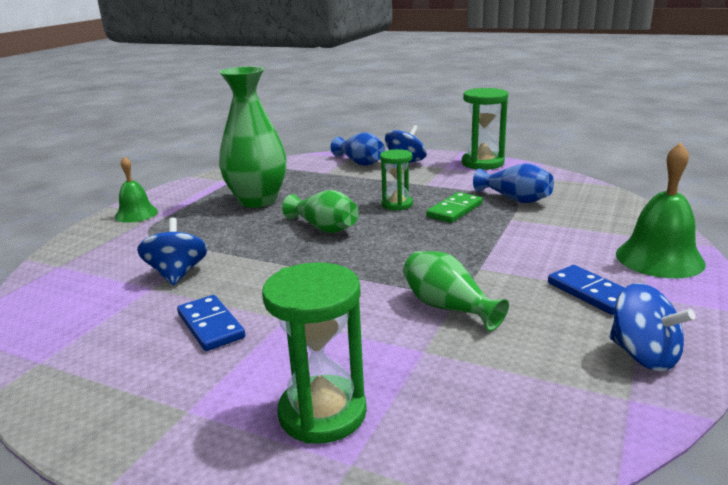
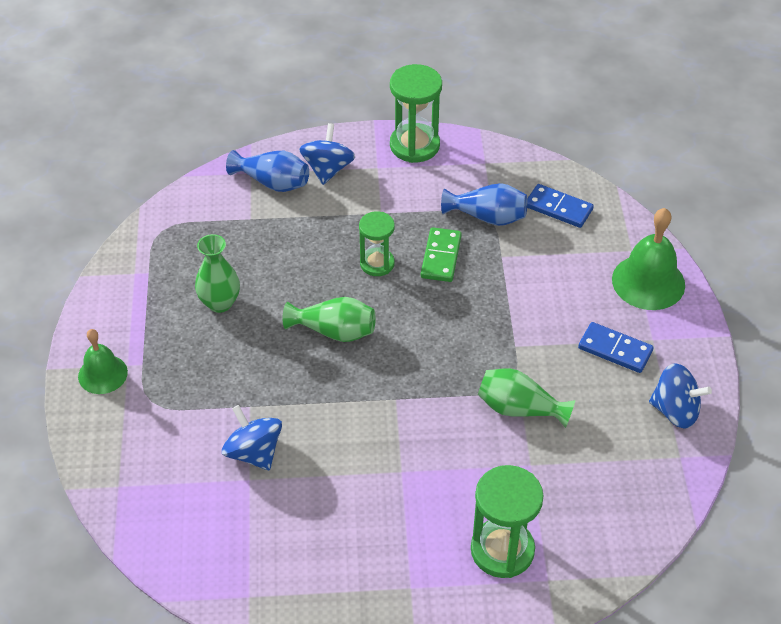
camera: 30 degrees left, 25 degrees up
(210, 326) = (349, 503): blue domino -> blue domino (558, 208)
(257, 200) = (220, 303): green vase -> green vase, size x0.57

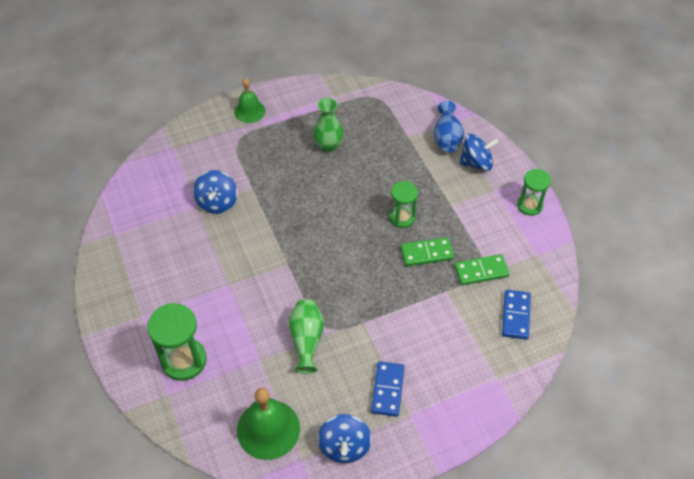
camera: 70 degrees right, 5 degrees up
(254, 452) = (217, 202): blue spinning top -> blue spinning top turned 150 degrees clockwise
(334, 331) = (330, 212): green vase -> none
(414, 145) = (529, 205): green hourglass -> green hourglass, size x0.64
(487, 217) = (481, 271): blue vase -> green domino
(648, 282) = (468, 398): green bell -> green bell (268, 429)

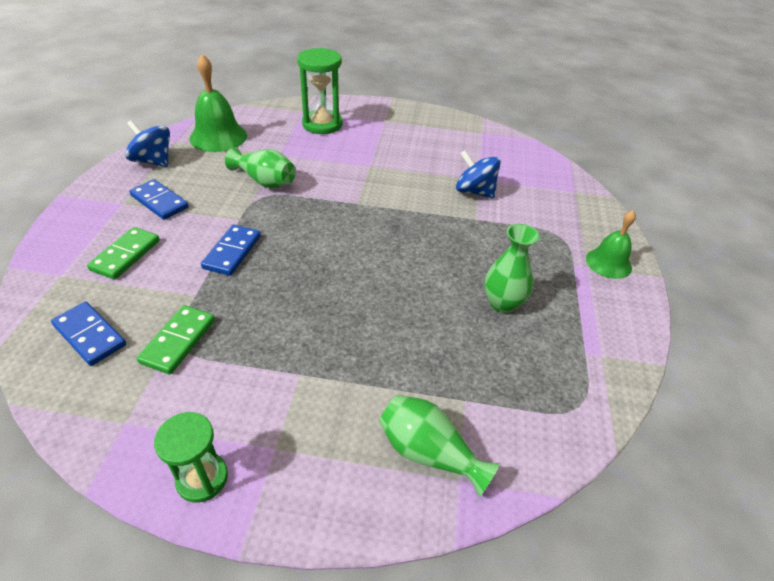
camera: 120 degrees right, 10 degrees down
(397, 300) = (232, 252): none -> blue domino
(402, 218) = (329, 312): green hourglass -> none
(426, 253) = (258, 306): green domino -> green domino (126, 255)
(446, 137) = (429, 452): blue vase -> green vase
(476, 163) = (346, 460): blue spinning top -> none

